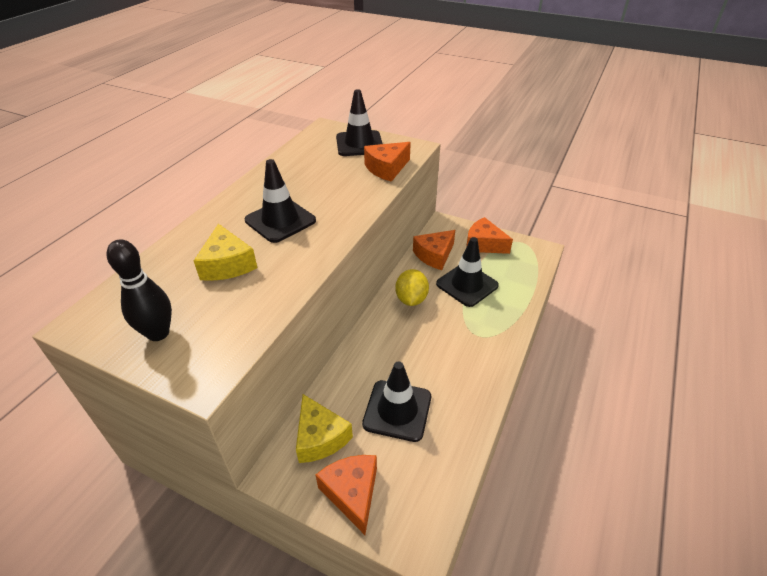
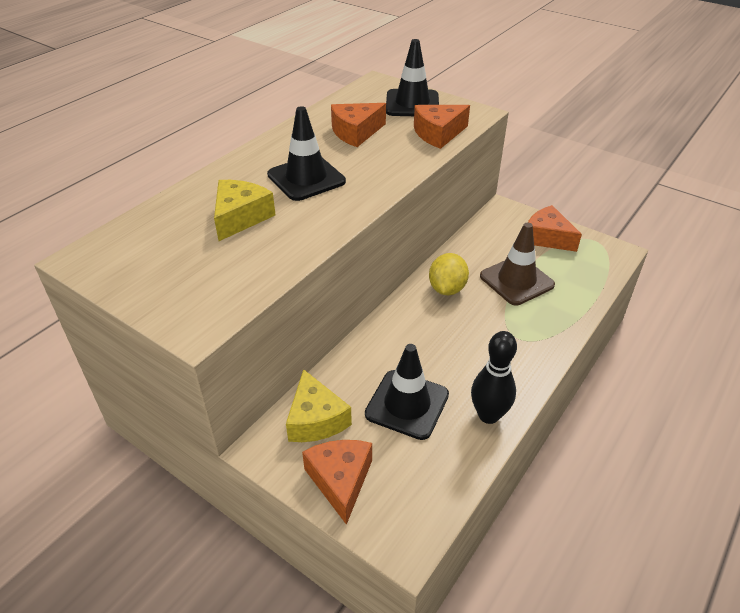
camera: 10 degrees right, 0 degrees up
(158, 333) = (158, 277): black bowling pin -> black bowling pin (488, 415)
(227, 264) = (240, 217): yellow cheese -> yellow cheese turned 150 degrees counterclockwise
(434, 255) = (484, 243): orange cheese -> orange cheese (356, 132)
(467, 285) = (516, 280): black traffic cone -> brown traffic cone

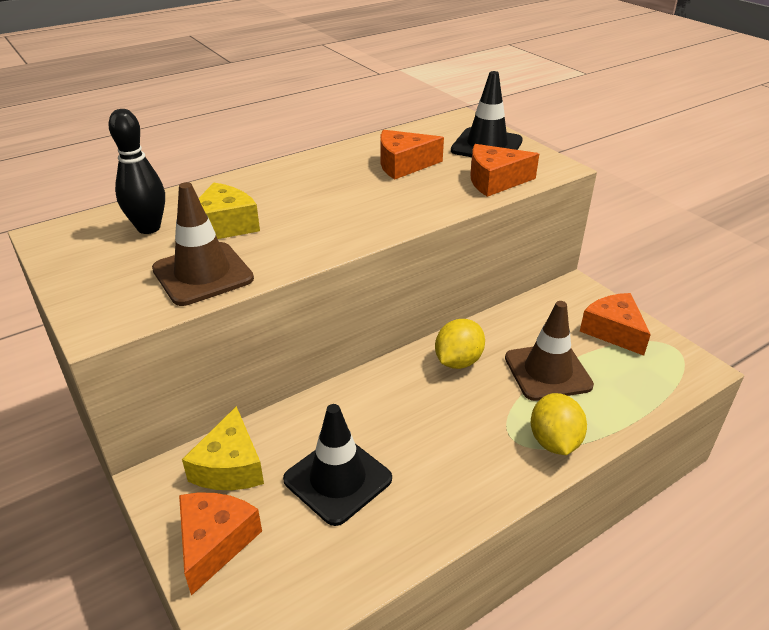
camera: 20 degrees right, 5 degrees down
(254, 263) = (203, 274): none -> brown traffic cone
(306, 178) = (318, 201): black traffic cone -> none
(488, 415) = (425, 520): black bowling pin -> black bowling pin (149, 228)
(547, 332) = (554, 441): none -> yellow lemon

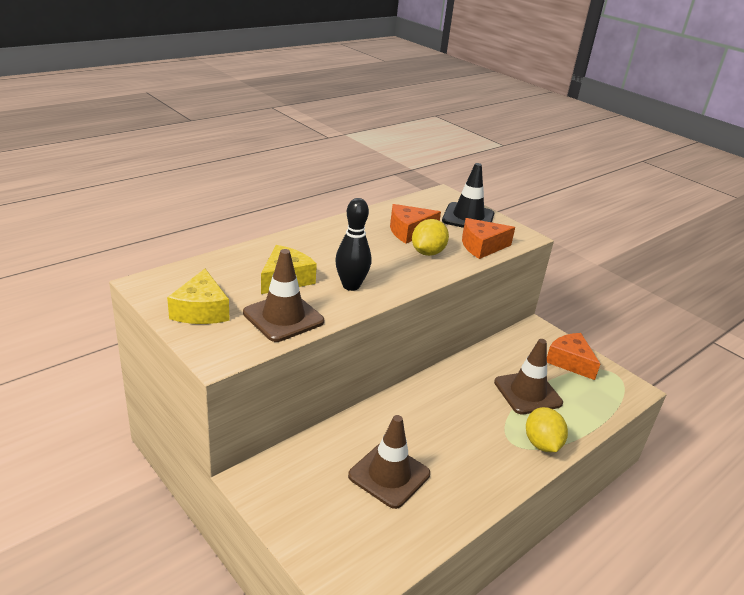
camera: 10 degrees left, 5 degrees down
(149, 228) = (226, 280): black bowling pin -> black bowling pin (351, 286)
(215, 543) = (308, 524): orange cheese -> none
(230, 466) = (303, 467): yellow cheese -> yellow cheese (201, 310)
(337, 479) = (389, 475): black traffic cone -> brown traffic cone
(458, 361) = (459, 385): yellow lemon -> yellow lemon (427, 253)

